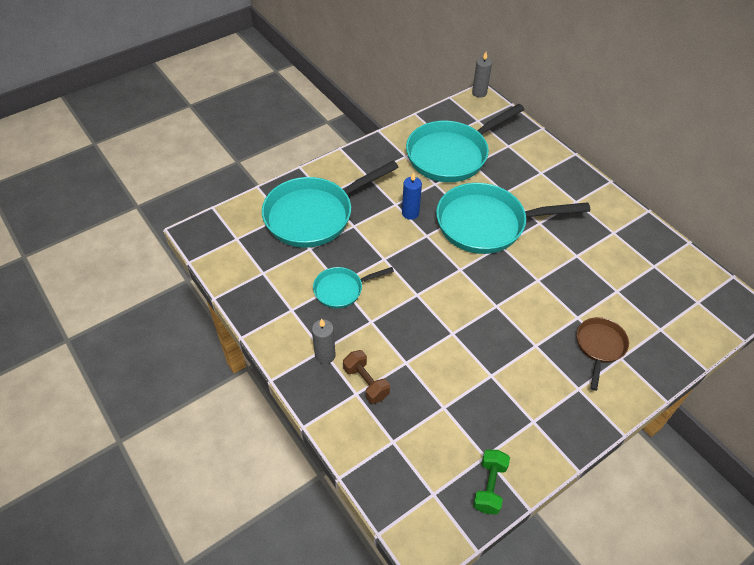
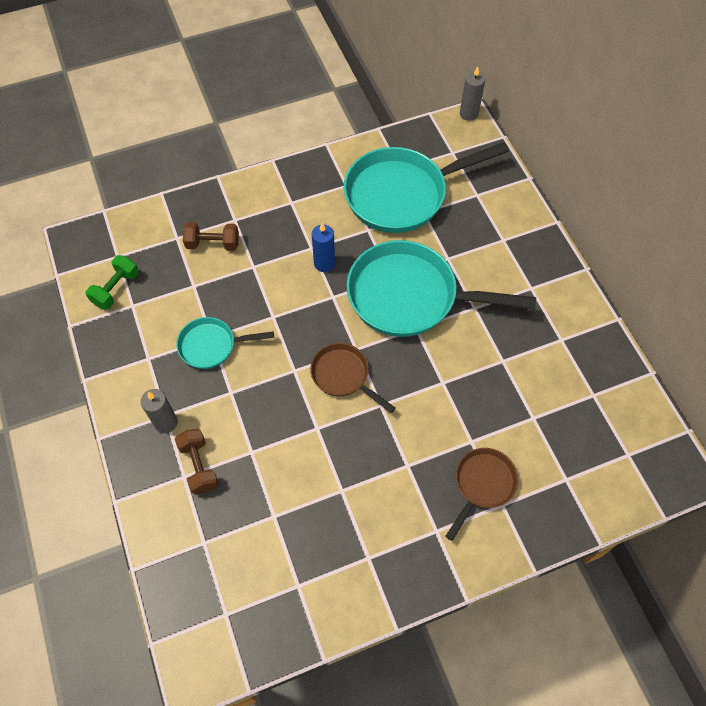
camera: 15 degrees right, 10 degrees up
(314, 215) = (213, 244): turquoise pan -> brown dumbbell
(458, 290) = (343, 376): none -> brown pan
(489, 486) = (289, 622): green dumbbell -> green dumbbell (116, 289)

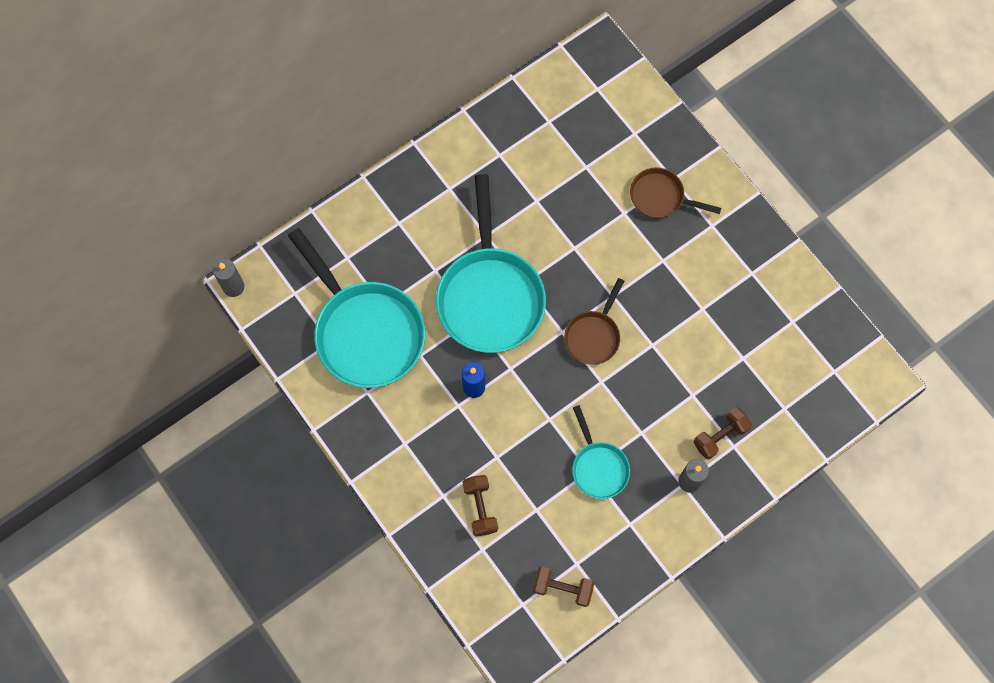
camera: 105 degrees left, 10 degrees up
(116, 289) = (562, 588): green dumbbell -> brown dumbbell

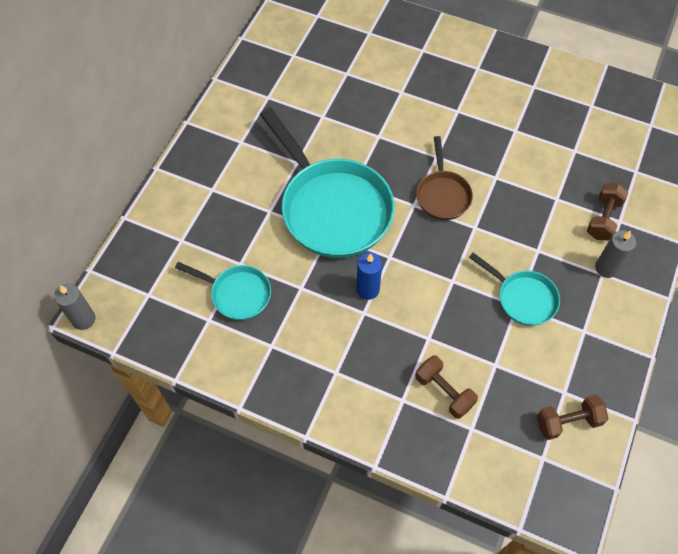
camera: 30 degrees left, 10 degrees down
(365, 332) = (237, 294): turquoise pan -> turquoise pan, size x0.51
(660, 197) = (422, 67): brown pan -> none

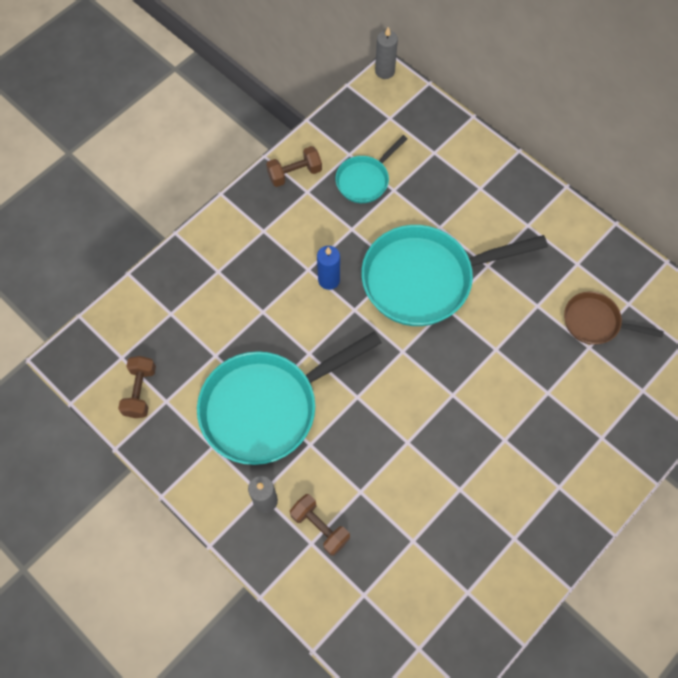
camera: 110 degrees right, 5 degrees up
(442, 195) = (404, 382): brown pan -> brown pan (595, 322)
(444, 392) = (210, 305): brown dumbbell -> brown dumbbell (294, 173)
(523, 298) = (266, 407): turquoise pan -> turquoise pan, size x1.96

